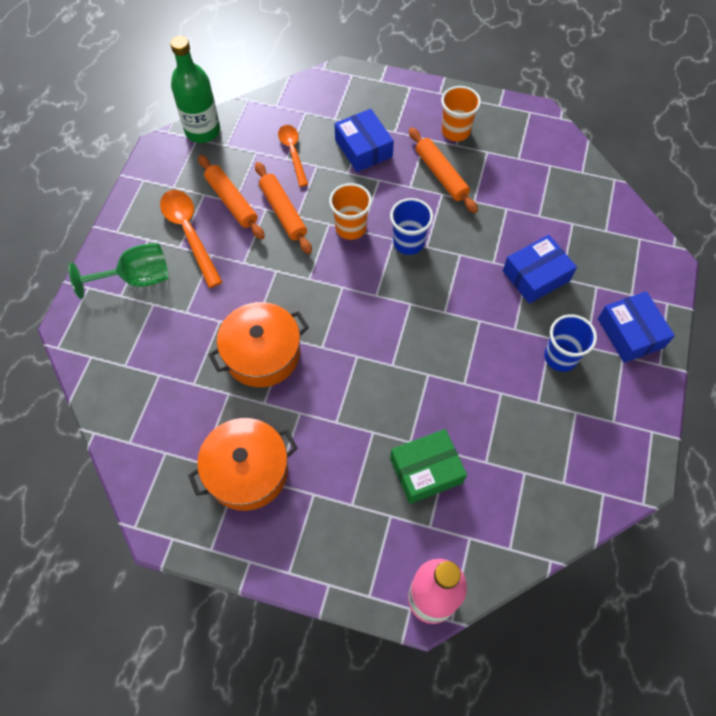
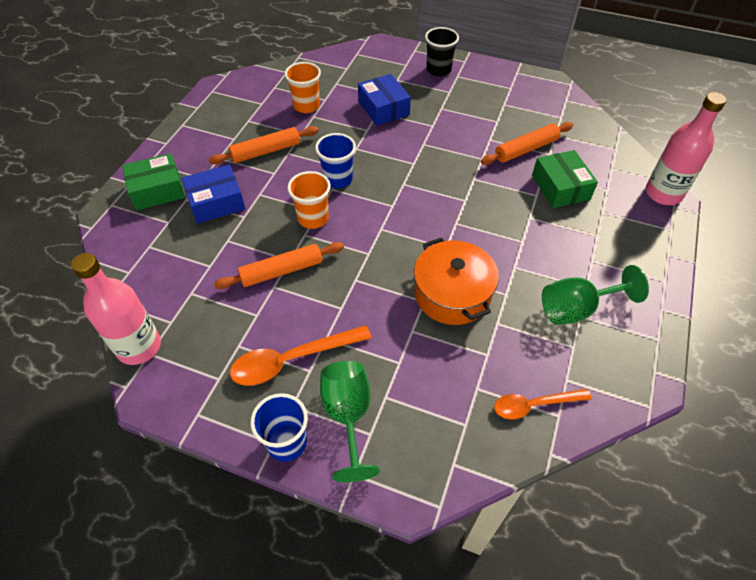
camera: 85 degrees left, 10 degrees down
(203, 131) = (139, 347): green bottle -> pink bottle
(231, 202) = (256, 317): orange rolling pin -> orange rolling pin (526, 149)
(247, 471) = (577, 309): orange pot -> green goblet
(293, 153) = (203, 259): orange spoon -> orange spoon (534, 405)
(374, 102) = (157, 190): none -> green box
(455, 131) = (217, 137): orange cup -> orange cup (306, 106)
(560, 357) = (458, 105): blue cup -> blue cup (287, 442)
(630, 333) = (438, 70): blue box -> black cup

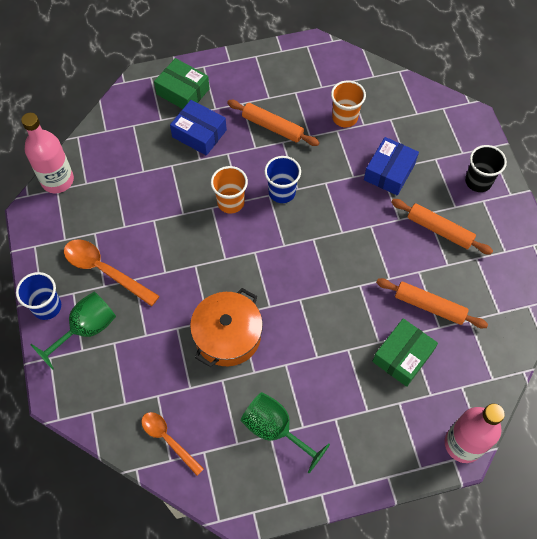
camera: 55 degrees right, 10 degrees up
(281, 271) = (169, 215): orange rolling pin -> orange rolling pin (439, 230)

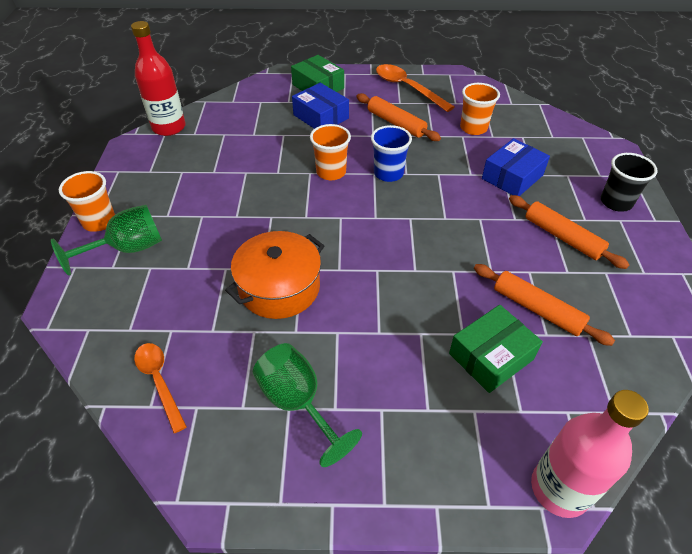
camera: 15 degrees right, 15 degrees down
(47, 307) = (99, 221): blue cup -> orange cup
(57, 180) = (169, 127): pink bottle -> red bottle
(104, 270) = (175, 203): orange spoon -> orange spoon (407, 88)

